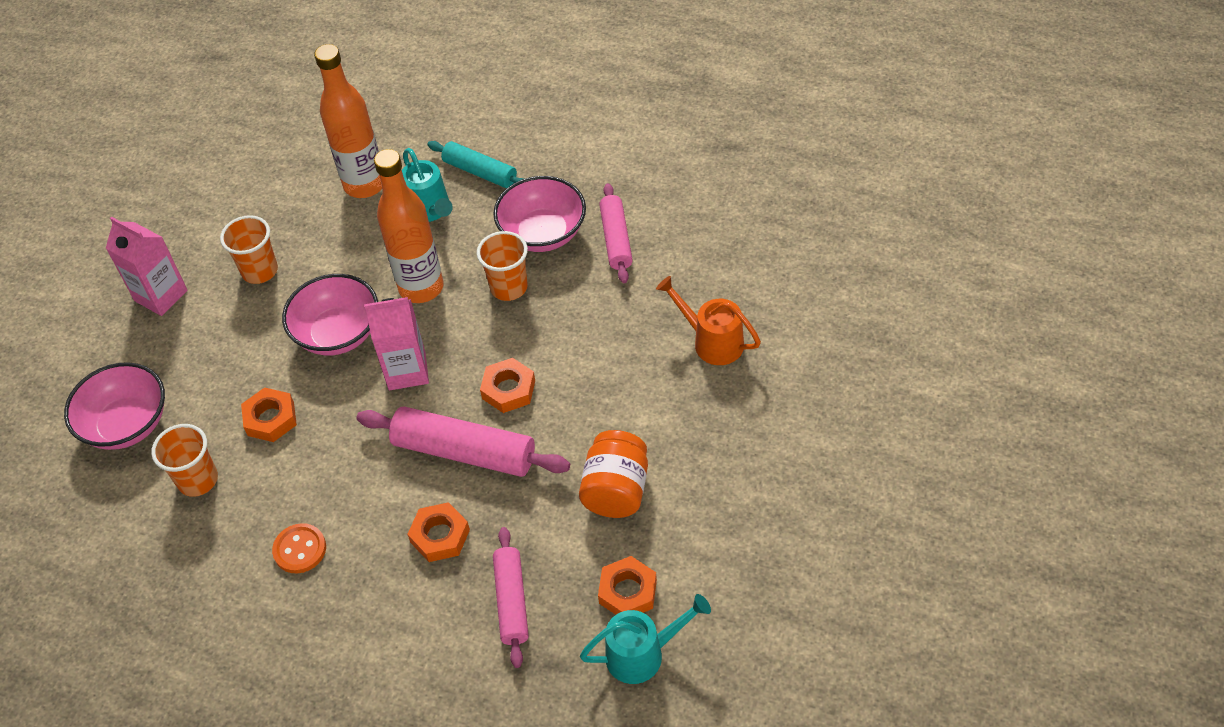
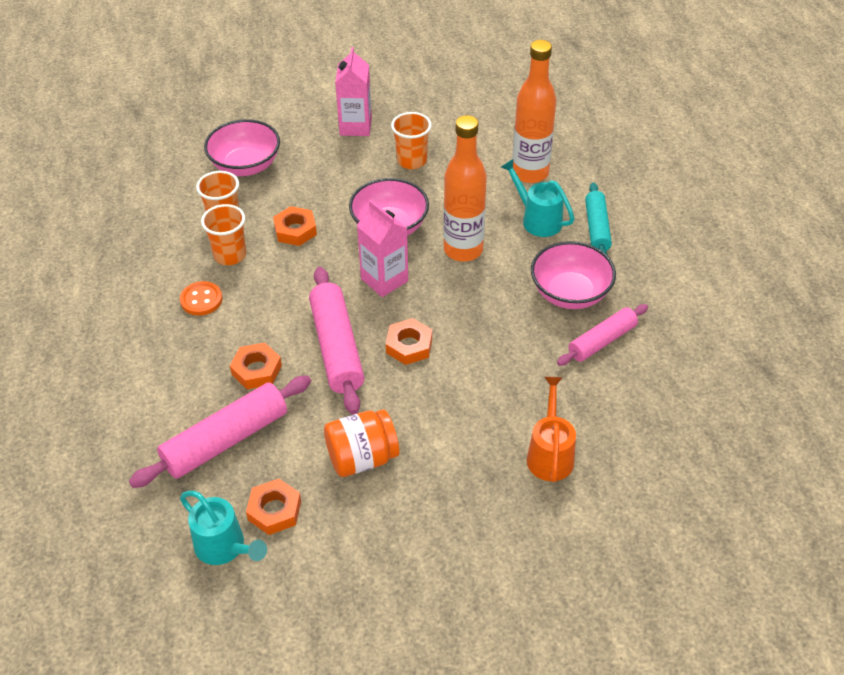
camera: 55 degrees right, 5 degrees down
(430, 210) = (537, 219): turquoise watering can -> turquoise watering can turned 105 degrees clockwise
(509, 287) = (502, 299): orange cup -> orange cup (230, 255)
(512, 601) = (226, 440): pink rolling pin -> pink rolling pin, size x1.57

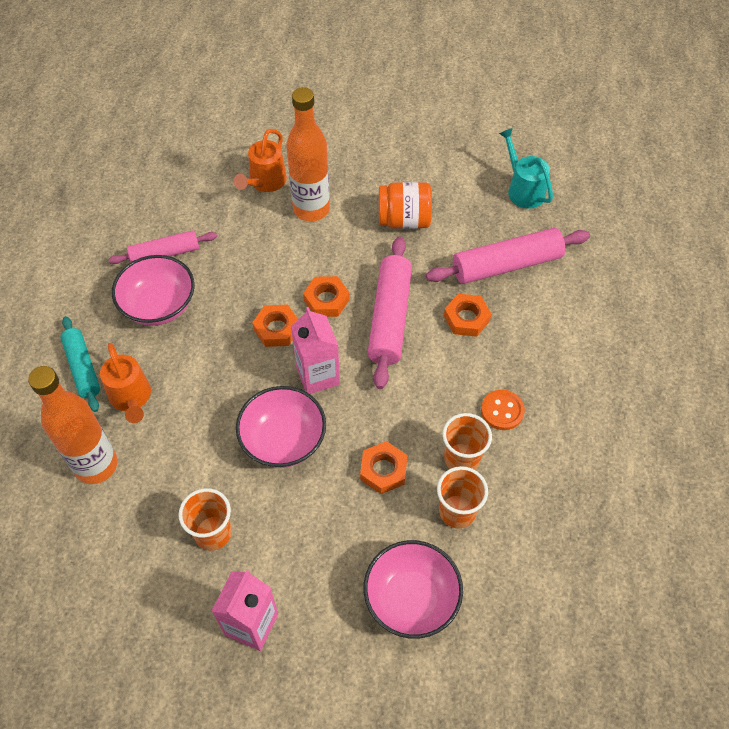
camera: 160 degrees left, 10 degrees up
(274, 510) = (481, 203): orange nut -> orange nut (277, 329)
(463, 250) = (225, 385): orange bottle -> orange bottle (311, 209)
(537, 219) = (131, 399): turquoise watering can -> orange watering can
(597, 228) = (82, 368): turquoise rolling pin -> turquoise rolling pin turned 45 degrees counterclockwise

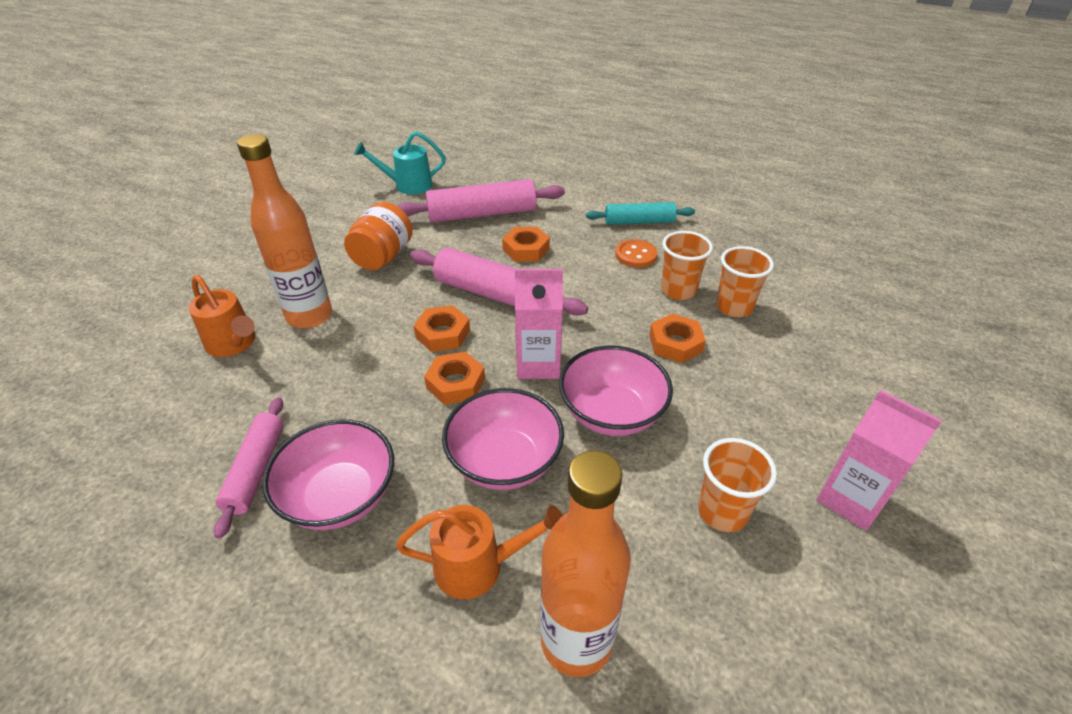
camera: 70 degrees left, 15 degrees down
(82, 368) = (387, 627): turquoise rolling pin -> turquoise rolling pin (639, 222)
(411, 599) = (824, 359): pink bowl -> pink bowl (504, 461)
(506, 265) = (482, 214): pink rolling pin -> pink rolling pin turned 75 degrees clockwise

